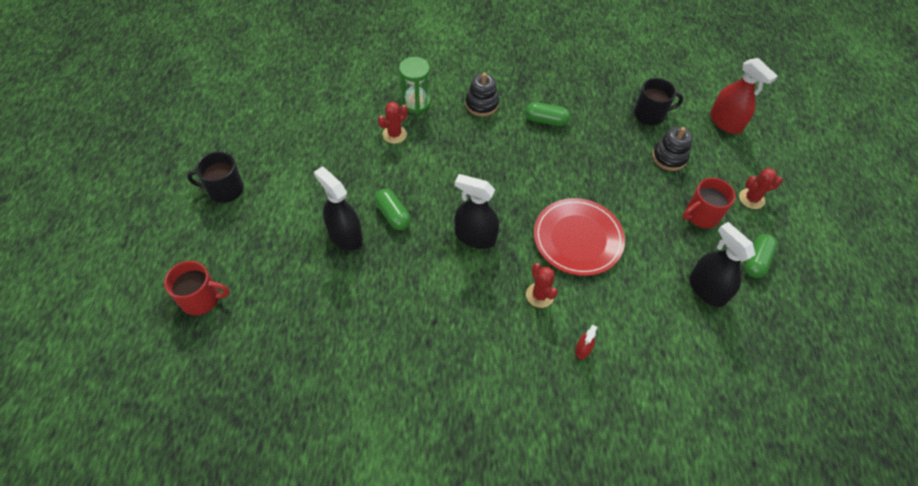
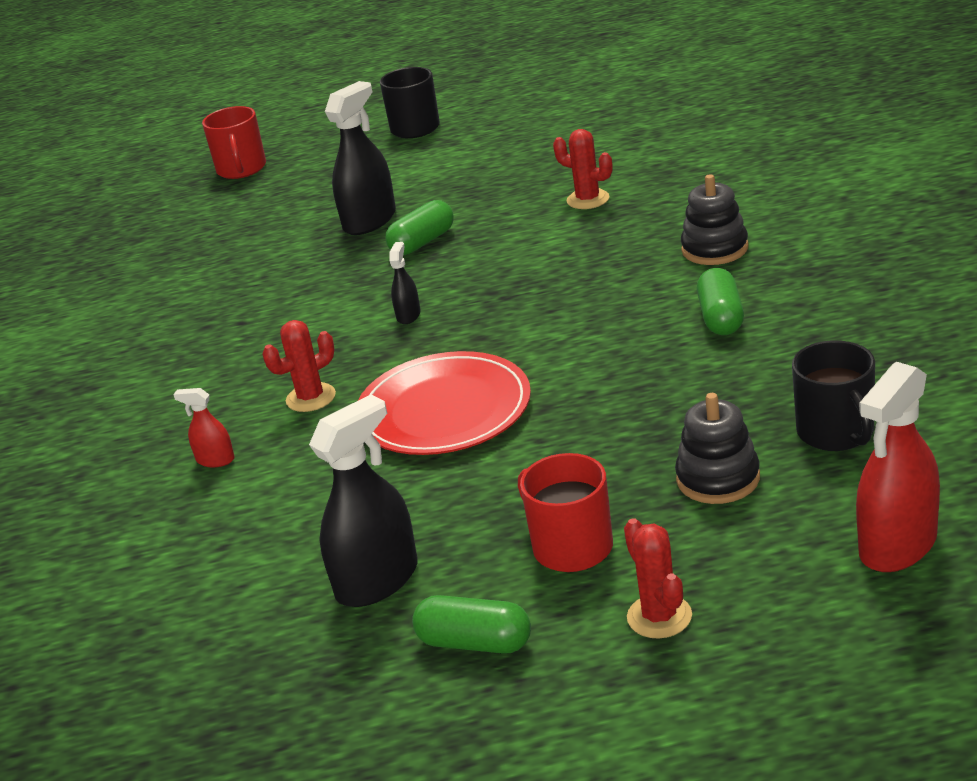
camera: 85 degrees right, 25 degrees down
(415, 103) = (672, 196): green hourglass -> none
(475, 236) = (408, 315): black spray bottle -> black spray bottle, size x0.49

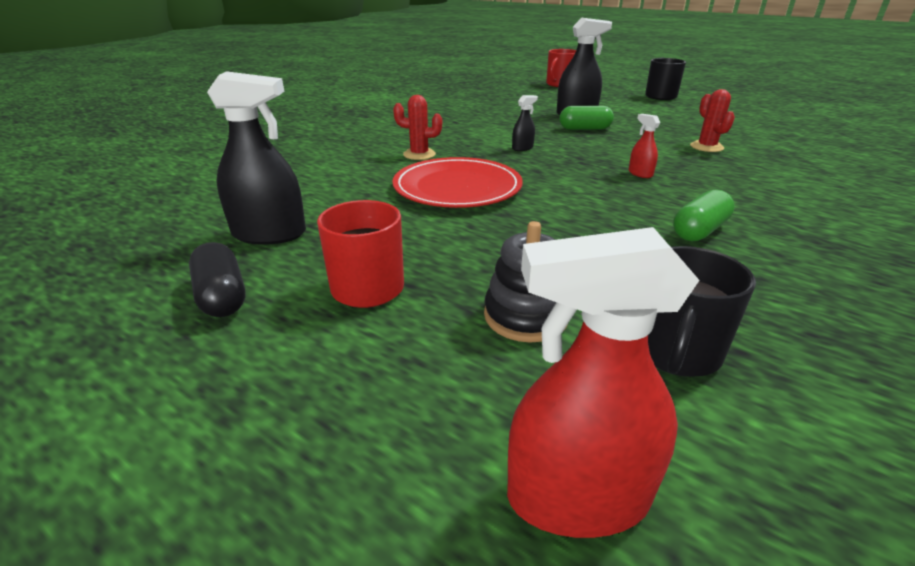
camera: 40 degrees right, 0 degrees up
(215, 460) = (340, 155): red spray bottle -> red spray bottle (640, 173)
(475, 643) = (222, 296): green capsule -> black capsule
(659, 617) = (313, 372): red cactus -> none
(715, 249) = (756, 198): black stacking toy -> none

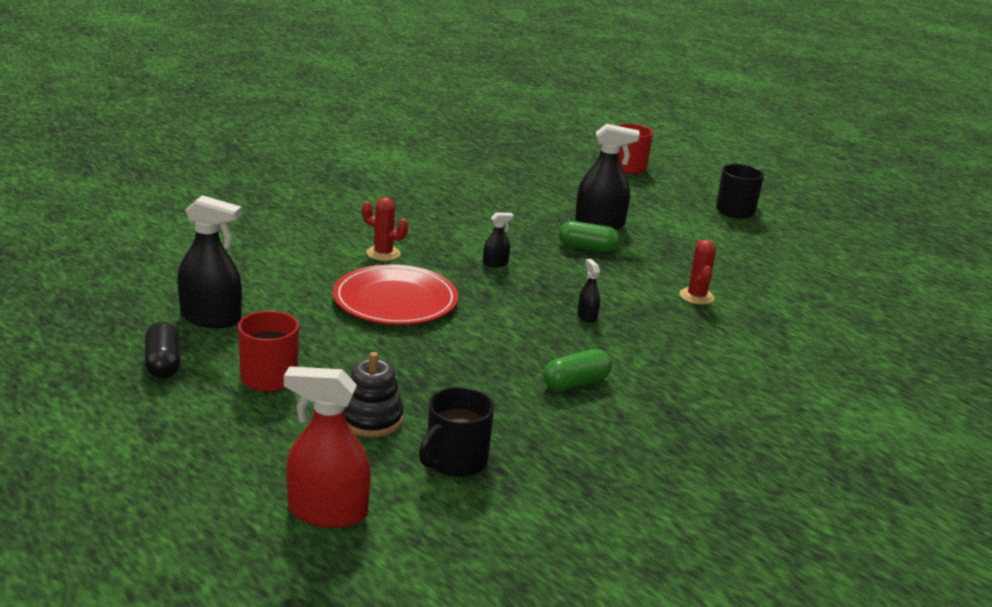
camera: 10 degrees right, 5 degrees down
(640, 173) = (587, 316): red spray bottle -> black spray bottle

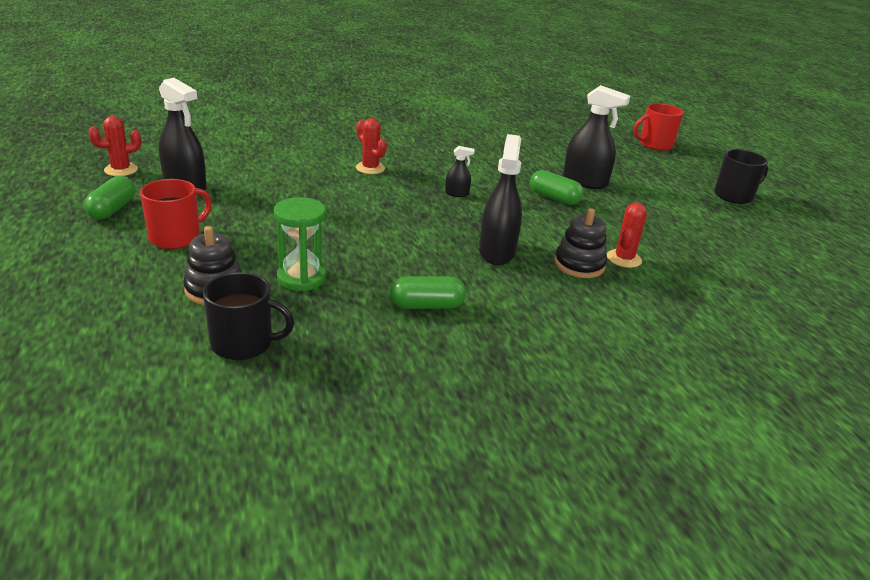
camera: 25 degrees right, 5 degrees up
(114, 315) = (121, 170): none -> red cactus
(163, 363) = (112, 209): black capsule -> green capsule
(327, 512) = (90, 355): red spray bottle -> none
(395, 300) = (341, 203): red plate -> none
(440, 387) = (301, 278): none -> green hourglass
(455, 461) = (244, 343): black mug -> black mug turned 150 degrees counterclockwise
(587, 316) = (497, 252): black spray bottle -> black spray bottle, size x2.05
(666, 311) = (579, 265): none -> black stacking toy

